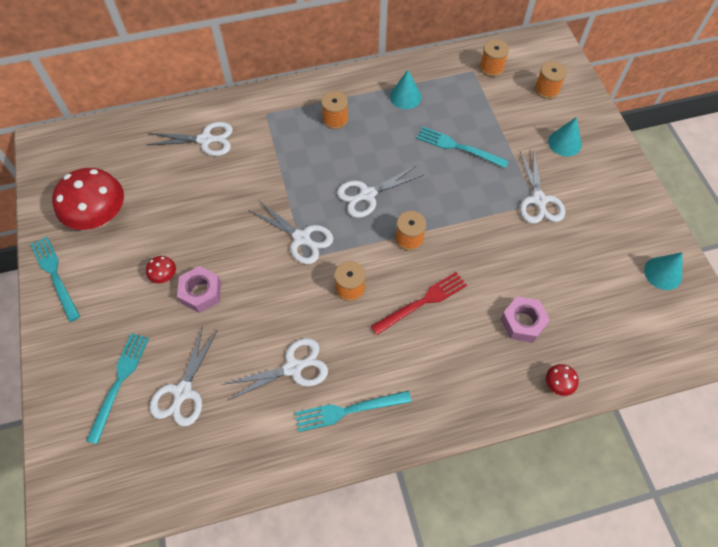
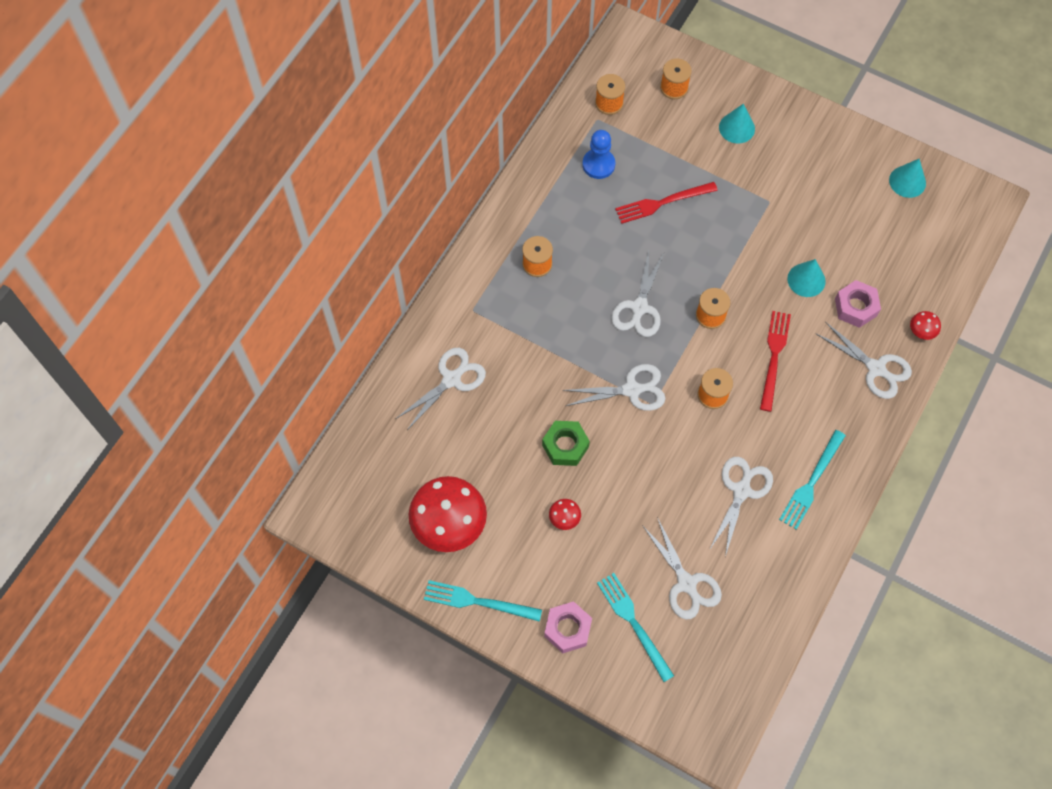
camera: 45 degrees left, 5 degrees up
(201, 292) = (609, 503): pink nut -> pink nut (567, 629)
(220, 234) = (565, 446): none -> green nut
(405, 97) = (570, 192): turquoise cone -> turquoise cone (806, 280)
(442, 95) = (598, 164): none -> blue pawn
(458, 147) = (662, 203): turquoise fork -> red fork
(539, 200) = (768, 197): white scissors -> white scissors (876, 369)

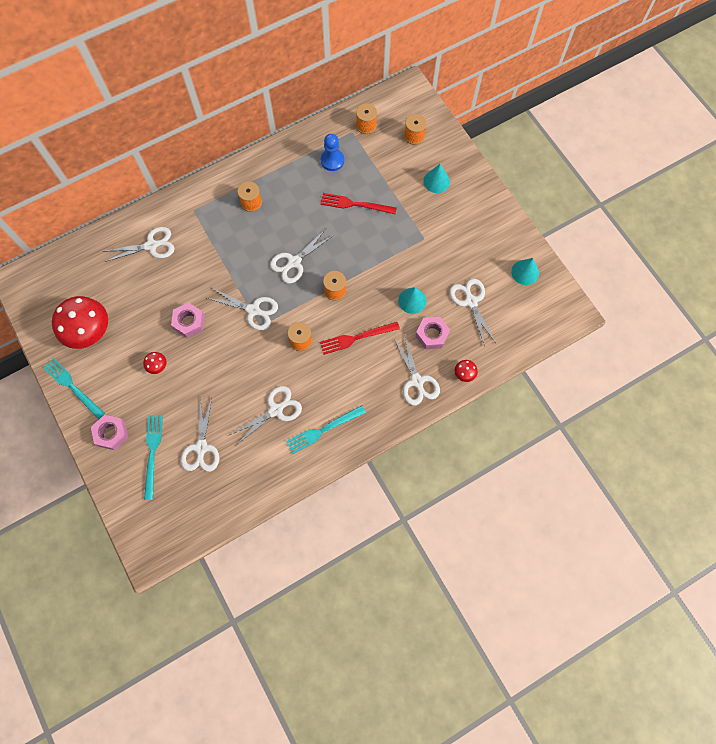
camera: 30 degrees right, 5 degrees up
(565, 446) = (189, 322): green nut -> pink nut
(774, 356) = (356, 338): red fork -> red fork turned 150 degrees counterclockwise
(871, 246) = (471, 301): none -> white scissors

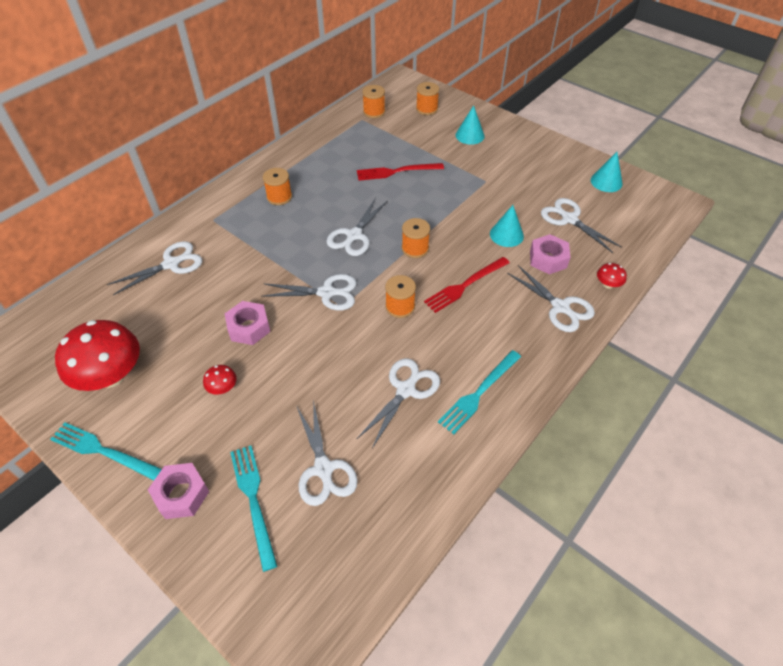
camera: 20 degrees left, 20 degrees down
(332, 160) = (353, 144): blue pawn -> none

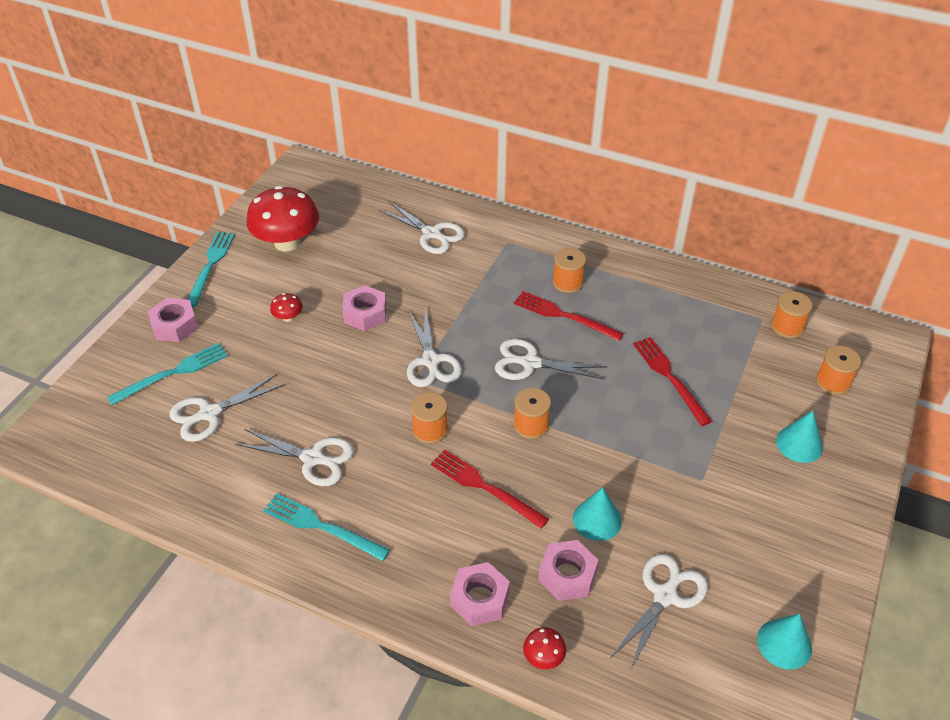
camera: 75 degrees right, 5 degrees down
(313, 207) = (564, 316): none -> red fork
(560, 307) = (479, 599): white scissors -> pink nut

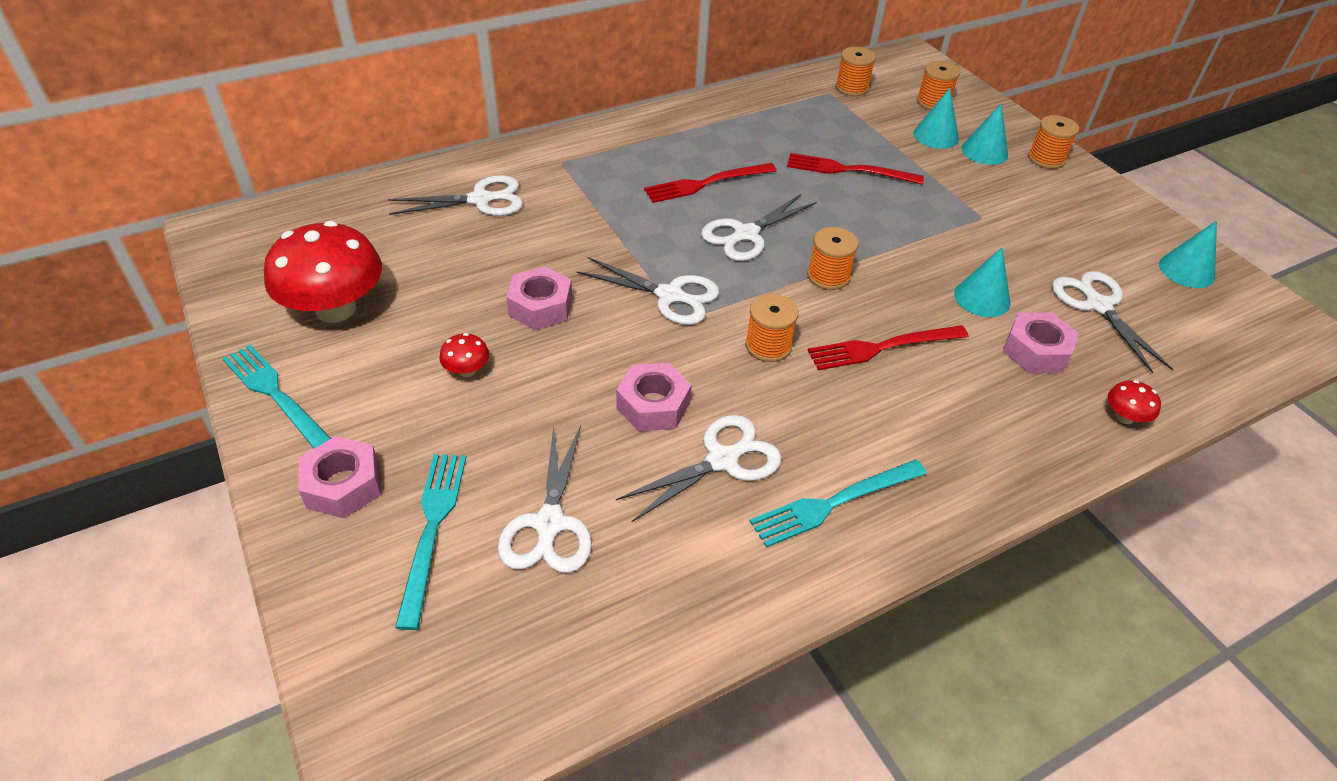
camera: 55 degrees left, 0 degrees up
(479, 599) = (1026, 425): pink nut -> pink nut (653, 405)
(567, 282) = (665, 158): orange spool -> orange spool (1046, 159)
(783, 405) = (936, 136): none -> turquoise cone

